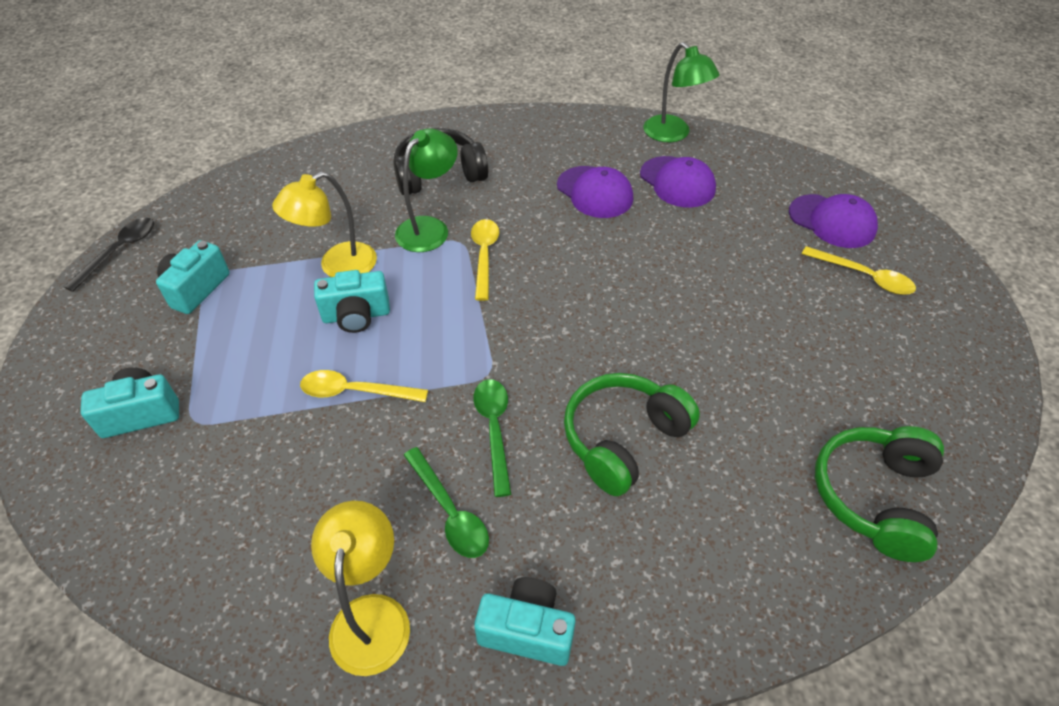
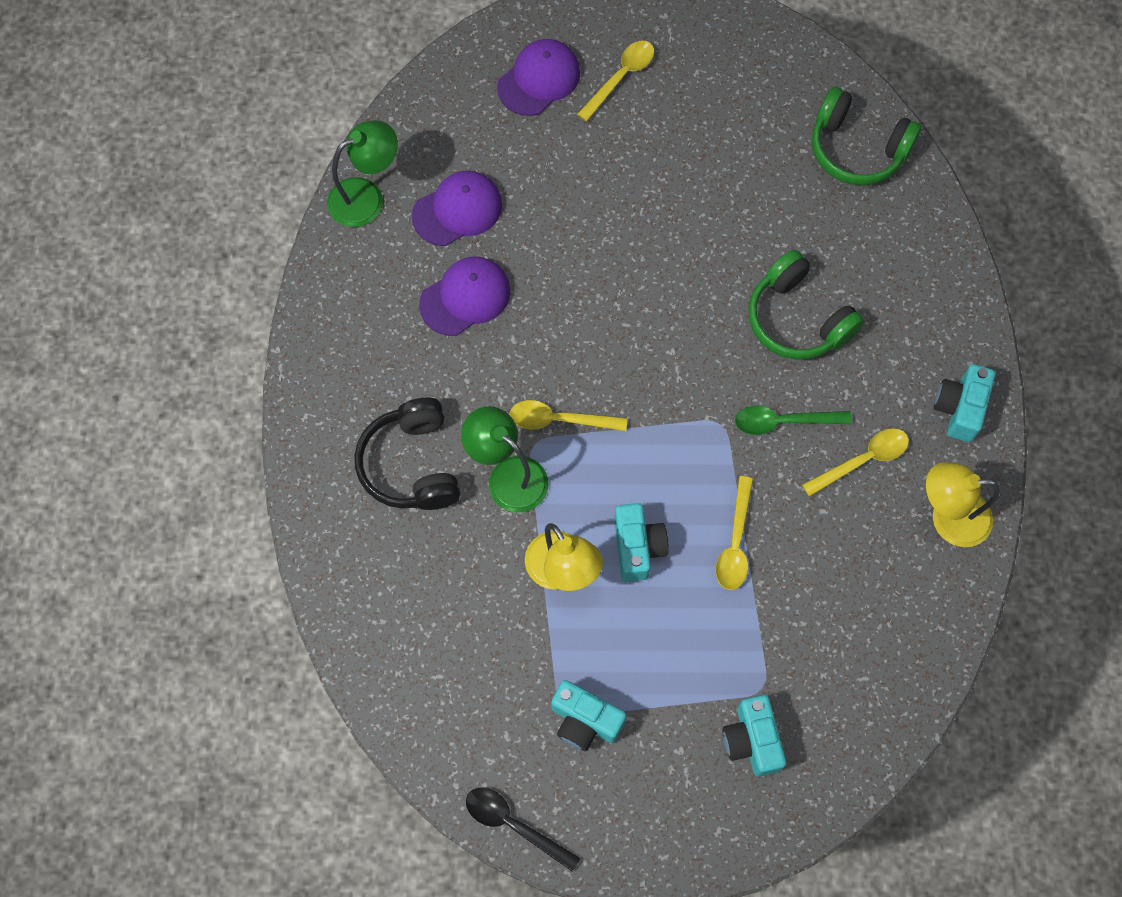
camera: 85 degrees left, 20 degrees up
(449, 511) = (862, 460): green spoon -> yellow spoon

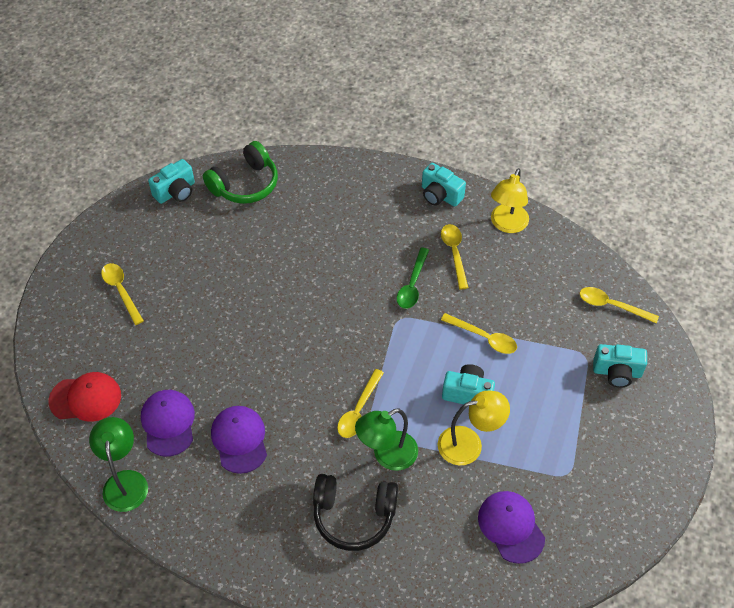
camera: 70 degrees left, 15 degrees down
(456, 107) = (85, 398): none -> red cap
(514, 824) = (638, 531): black spoon -> none
(539, 79) = (93, 339): purple cap -> purple cap (511, 527)
(585, 721) = (578, 464): turquoise camera -> turquoise camera (176, 192)
(798, 319) = (346, 253): green headphones -> none
(866, 706) = (611, 306): none -> yellow spoon

